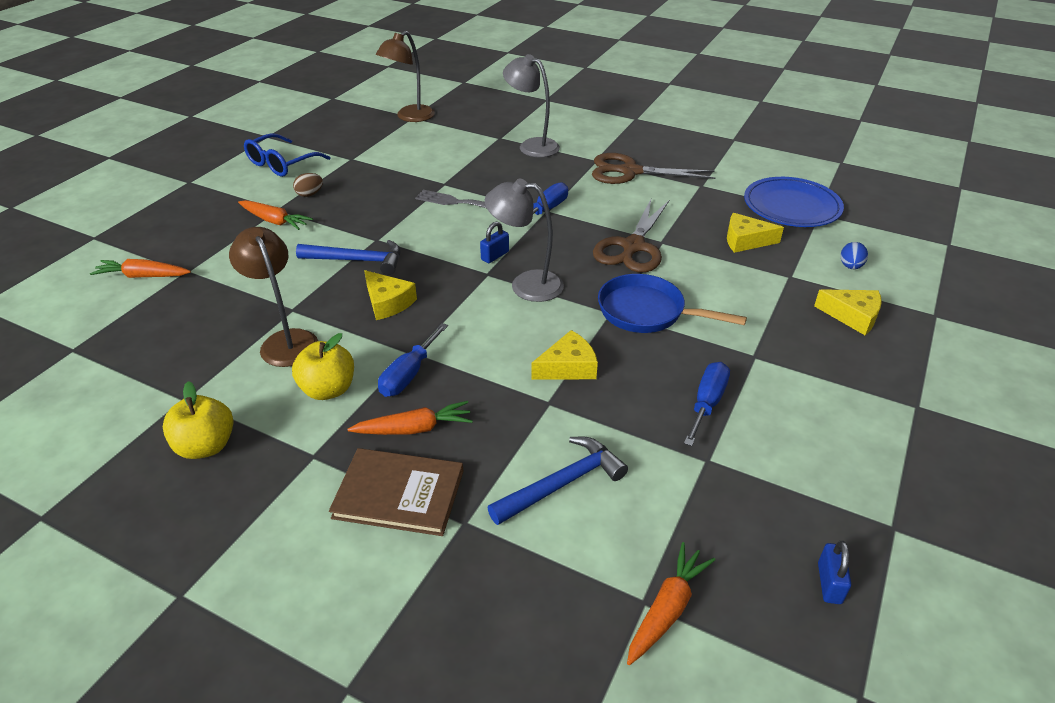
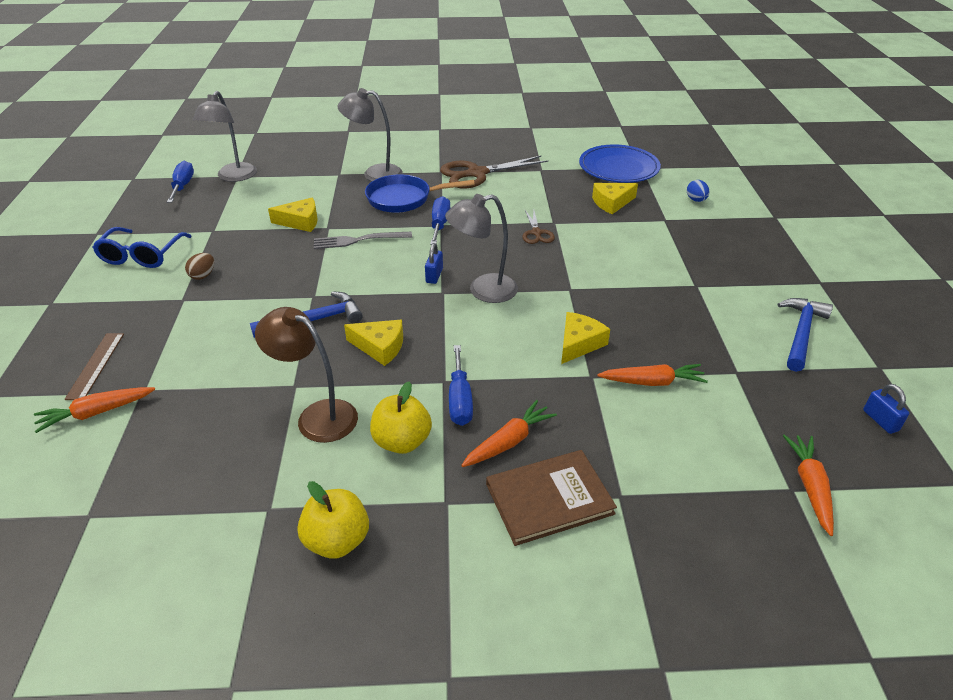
camera: 30 degrees left, 0 degrees up
(175, 240) = (96, 365): none -> brown ruler
(274, 221) = (191, 311): orange carrot -> orange carrot (652, 382)
(410, 117) = (234, 177): brown lamp -> grey lamp
(562, 483) = (660, 433): blue hammer -> blue hammer (801, 333)
(633, 247) = (536, 233): brown scissors -> brown scissors, size x0.53
(646, 312) = (594, 280): blue pan -> blue pan (403, 199)
(707, 403) = (698, 332): blue screwdriver -> blue screwdriver (183, 186)
(852, 316) = (729, 235): yellow cheese -> yellow cheese (300, 222)

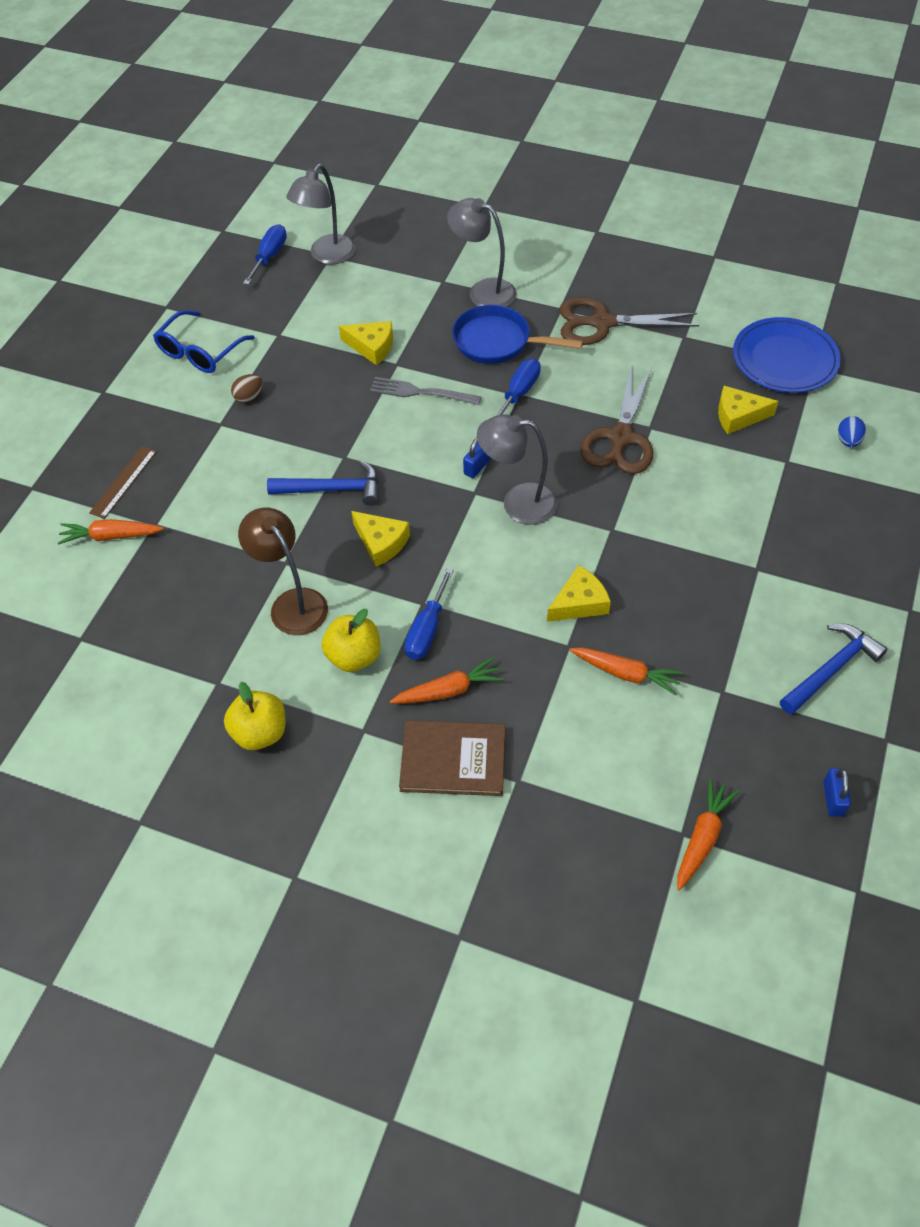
camera: 25 degrees right, 15 degrees up
(536, 233) = (621, 438): brown scissors -> brown scissors, size x1.88

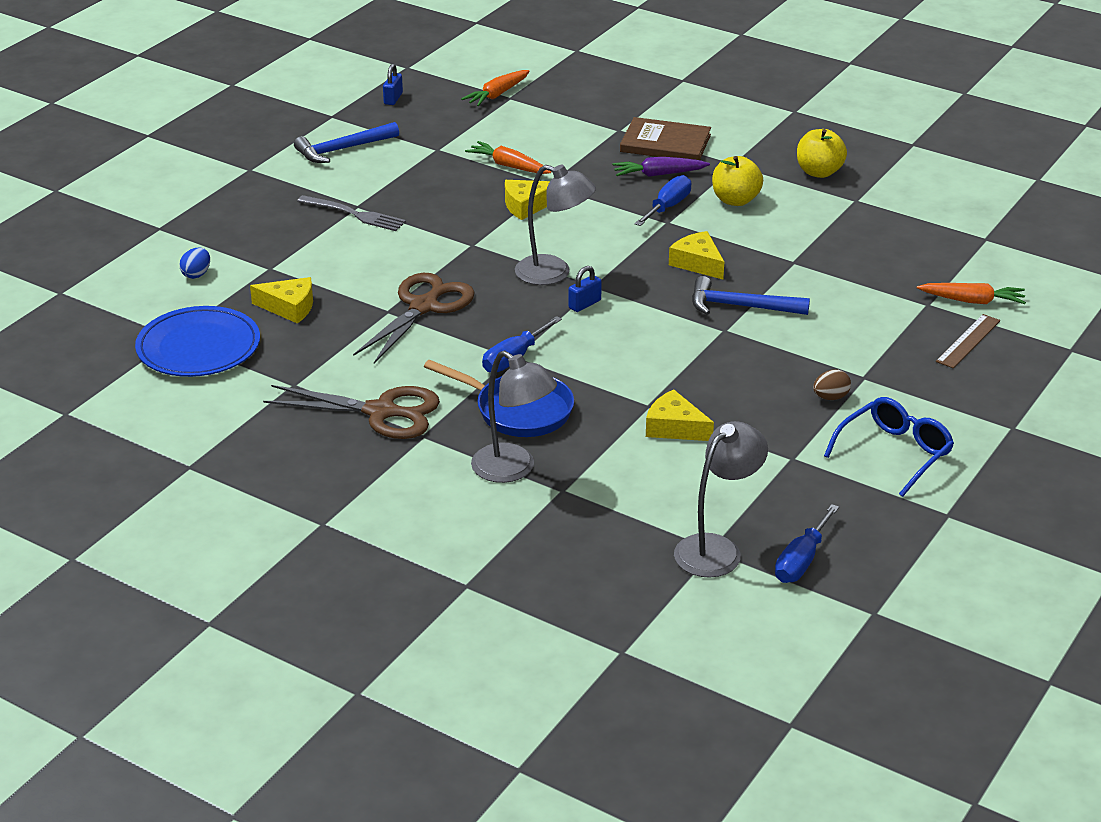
camera: 170 degrees left, 20 degrees down
(292, 603) = (788, 236): brown lamp -> none
(420, 392) = (627, 374): grey fork -> grey fork (355, 214)
(448, 690) = (659, 174): orange carrot -> purple carrot

